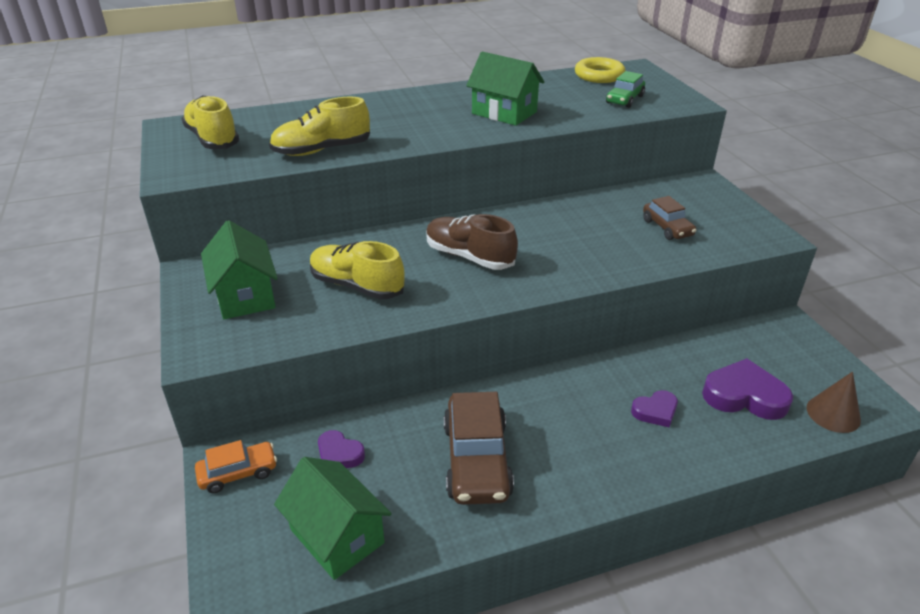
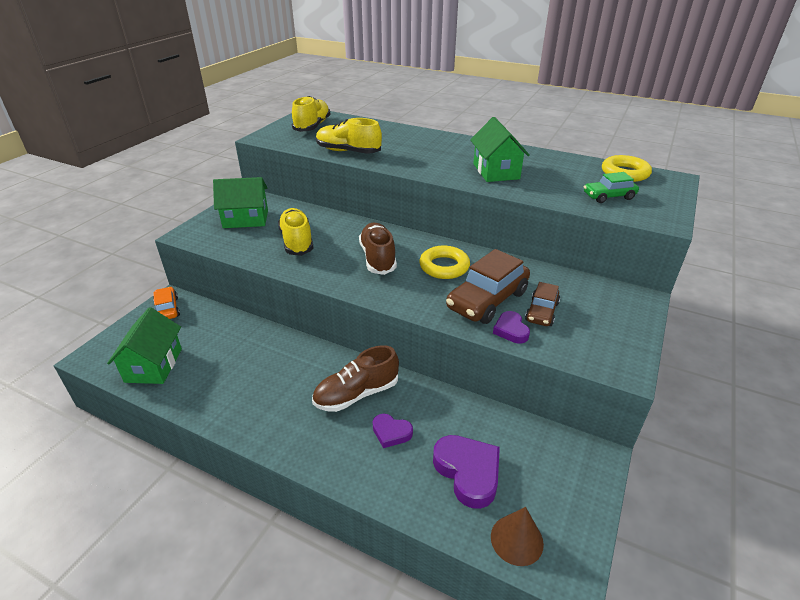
camera: 45 degrees right, 0 degrees up
(238, 473) = (167, 309): orange car -> orange car turned 135 degrees counterclockwise
(245, 295) = (246, 219): green house -> green house turned 60 degrees clockwise
(339, 454) = (211, 330): purple heart -> purple heart (511, 330)
(477, 460) = (258, 380): brown car -> brown car (487, 300)
(538, 232) = (444, 266): none -> yellow ring
(581, 404) = (356, 394): none -> brown shoe

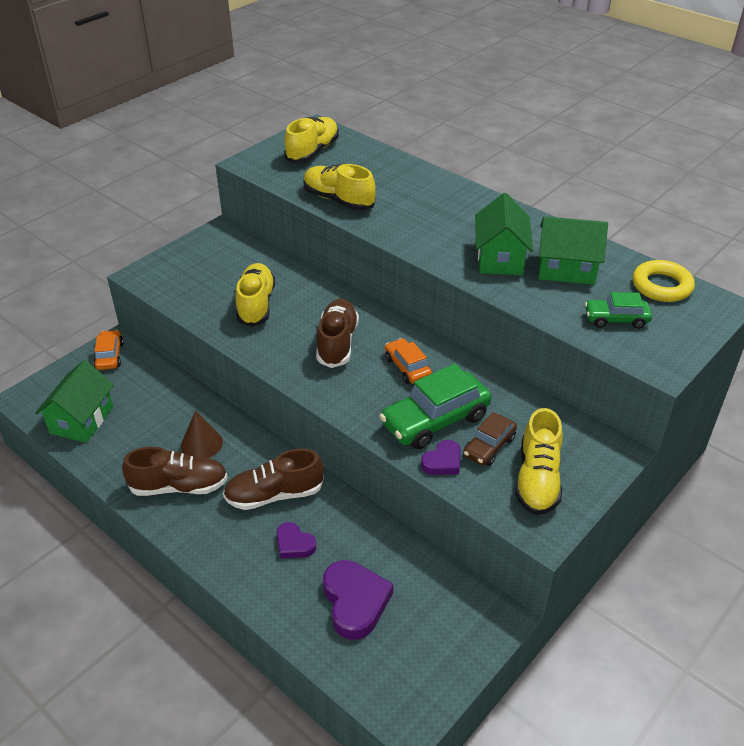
camera: 15 degrees right, 5 degrees up
(246, 219) = (210, 264): green house -> green house (566, 269)
(265, 404) = (179, 486): none -> brown shoe
(444, 266) = (407, 367): yellow ring -> orange car
(487, 300) = (435, 420): brown car -> green car
(511, 330) = (442, 462): purple heart -> purple heart turned 135 degrees counterclockwise
(516, 539) = (373, 677): brown cone -> brown cone (201, 444)
(594, 329) = (537, 479): none -> yellow shoe

